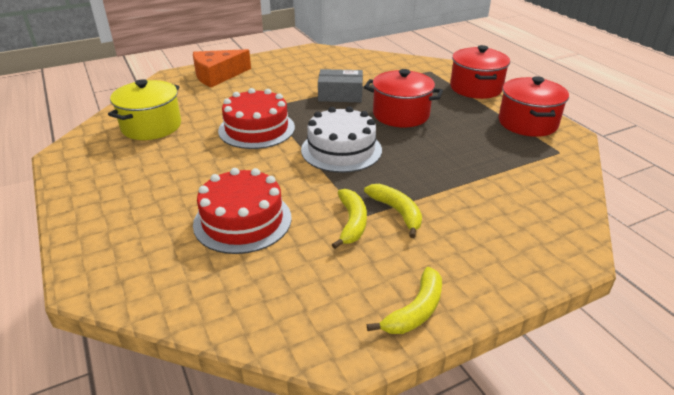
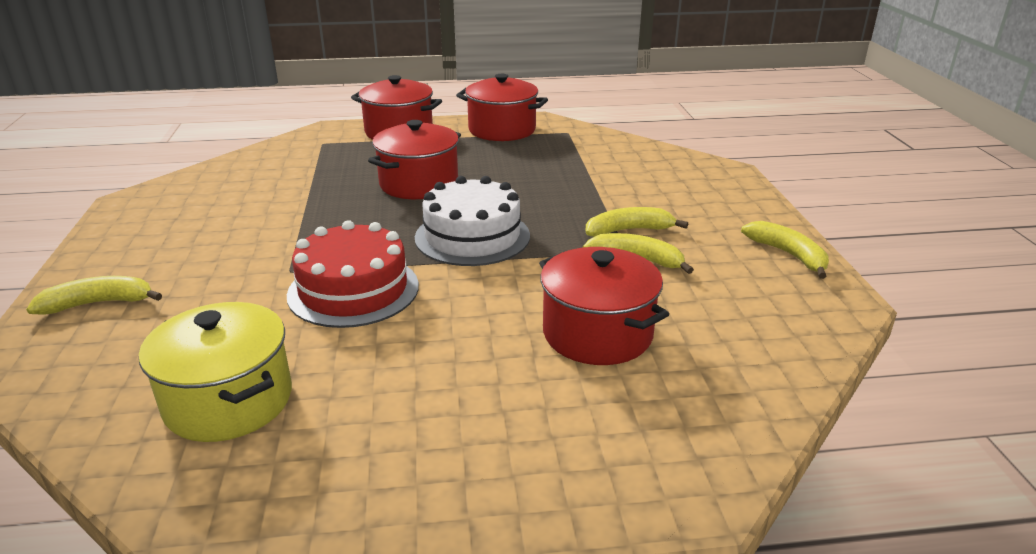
camera: 70 degrees left, 5 degrees down
(217, 76) = (98, 303): orange cheese -> yellow banana
(242, 221) = (597, 333): red cake -> red pot
(340, 95) = (319, 209): grey box -> none

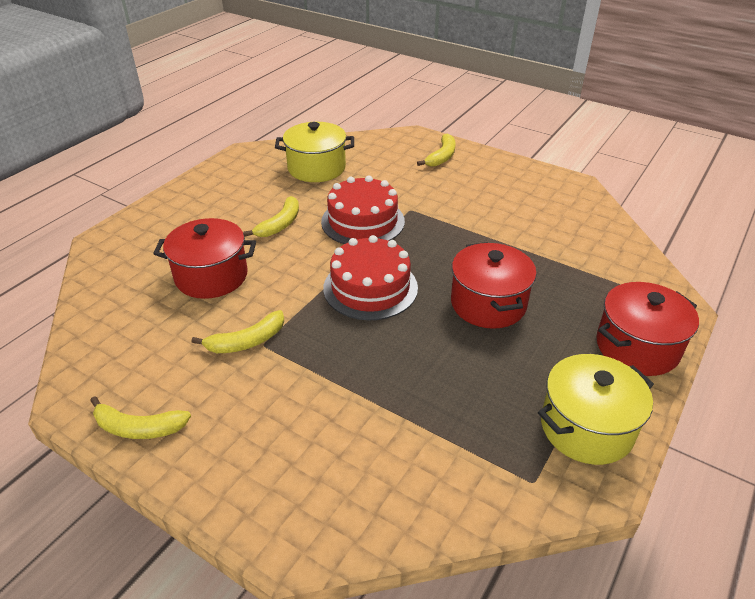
camera: 130 degrees right, 10 degrees up
(472, 236) = (370, 288): white cake -> red cake
(502, 130) = (586, 427): red pot -> yellow pot
(628, 230) = (284, 366): yellow banana -> yellow banana (280, 224)

